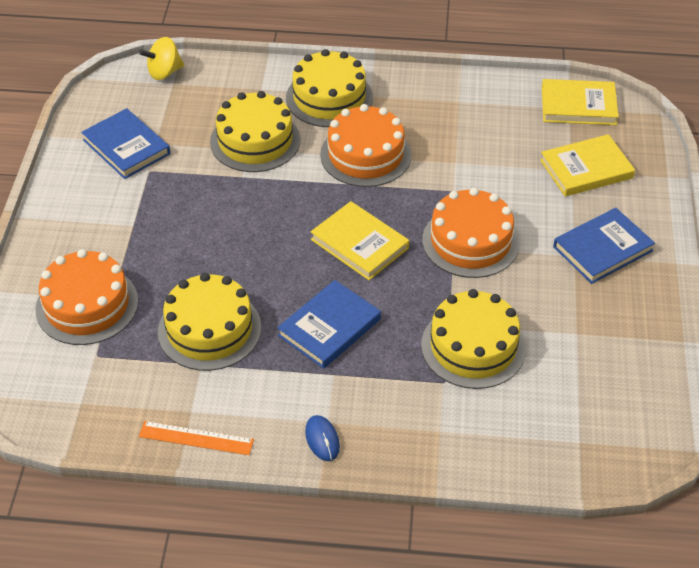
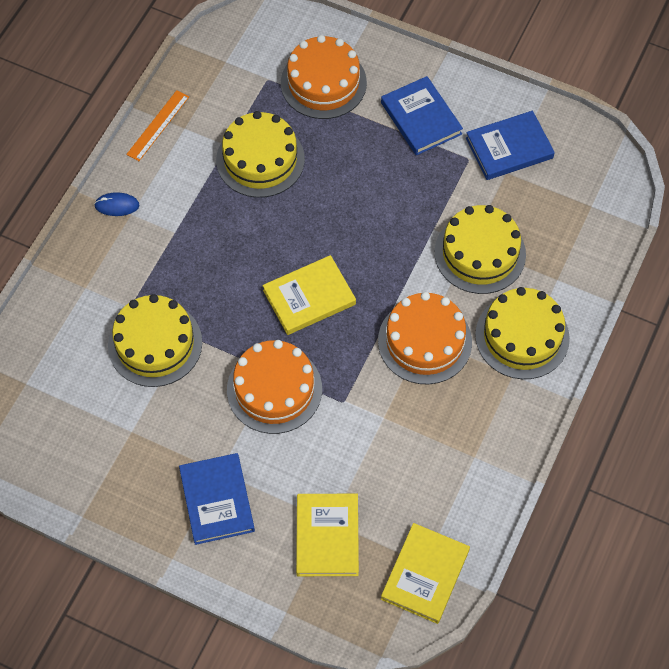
camera: 110 degrees right, 15 degrees up
(164, 72) = (611, 202): yellow spinning top -> none
(329, 327) = (224, 244): blue book -> blue book (421, 118)

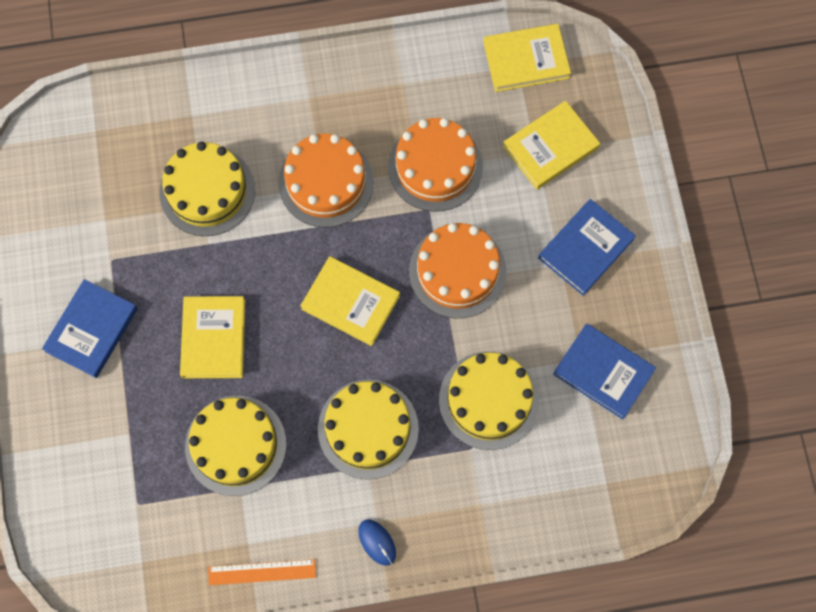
camera: 125 degrees left, 10 degrees up
(323, 83) = (107, 447): orange cake -> orange cake (435, 167)
(353, 190) = (214, 338): none -> yellow book
(509, 148) = (76, 233): blue book -> blue book (603, 372)
(522, 336) = (267, 111): yellow cake -> yellow cake (368, 429)

